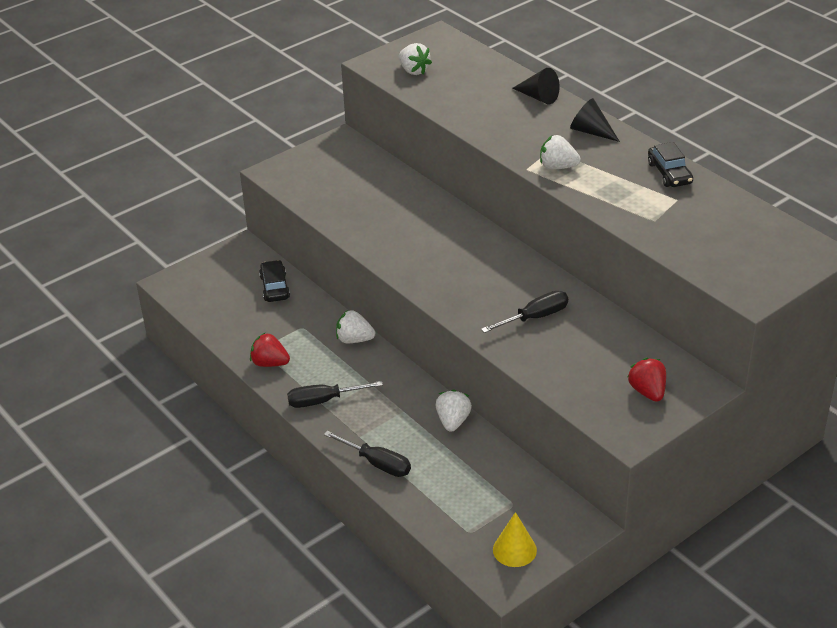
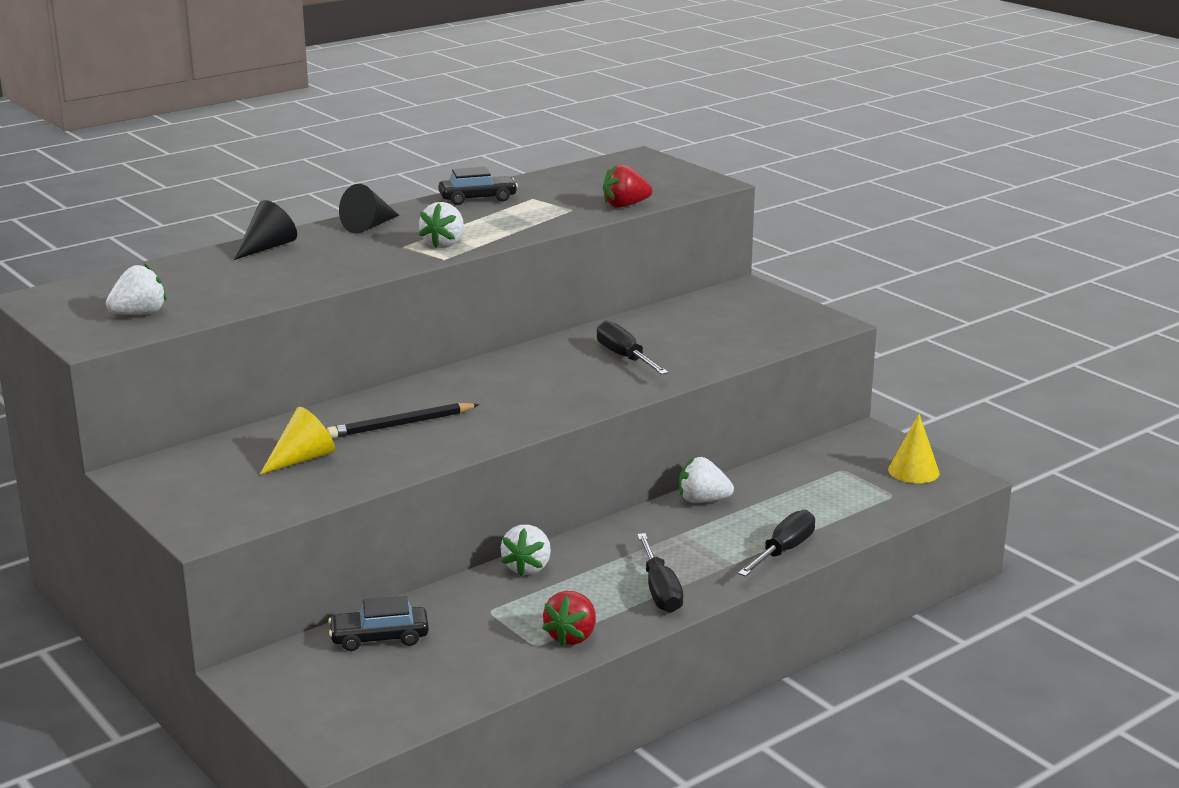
camera: 90 degrees left, 15 degrees down
(360, 192) = (302, 458): none -> yellow cone
(409, 224) = (401, 424): none -> black pencil
(647, 392) = (758, 311): red strawberry -> red strawberry (625, 205)

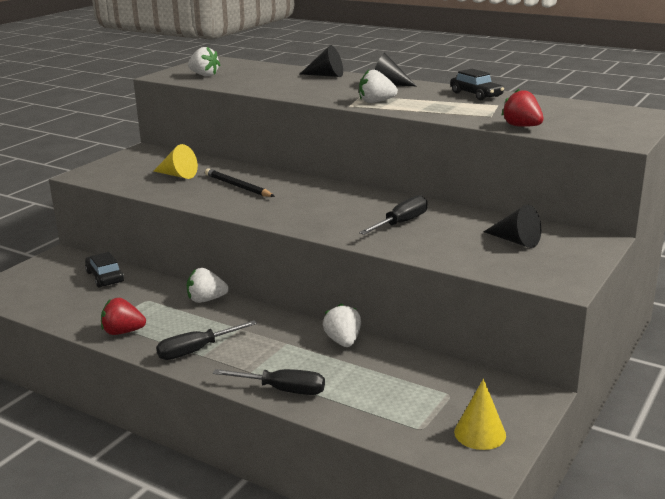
camera: 70 degrees right, 0 degrees up
(720, 318) = (516, 241): none -> black cone

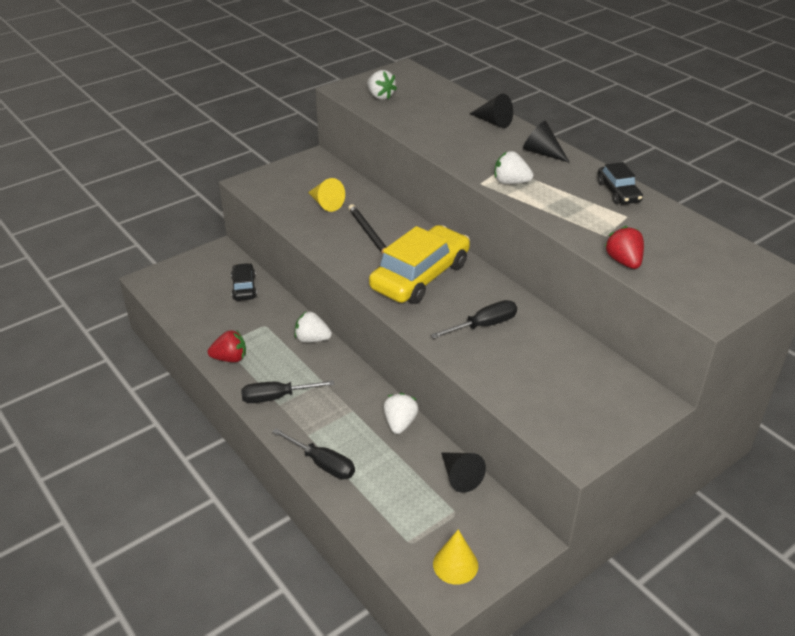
camera: 20 degrees right, 15 degrees up
(123, 332) = (230, 358): red strawberry -> red strawberry turned 150 degrees clockwise
(312, 204) = (420, 276): none -> yellow car
(516, 241) = (574, 381): black cone -> black cone (460, 476)

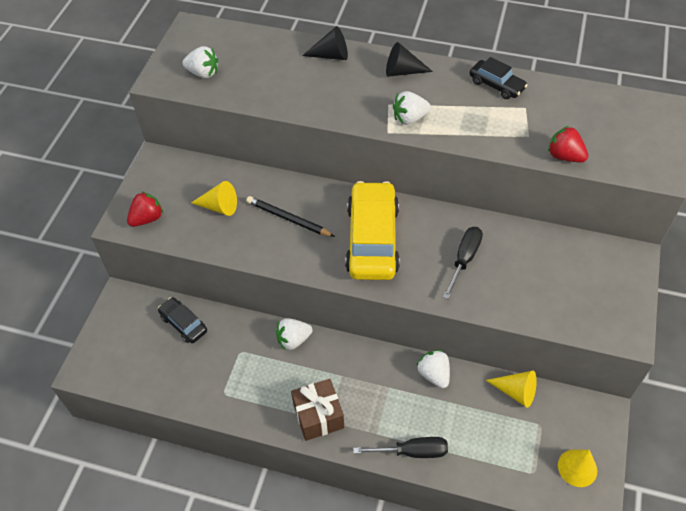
camera: 35 degrees left, 15 degrees up
(230, 358) = (243, 404): red strawberry -> red strawberry (147, 218)
(276, 397) = (318, 416): black screwdriver -> brown gift
(460, 476) = (516, 392): black cone -> yellow cone

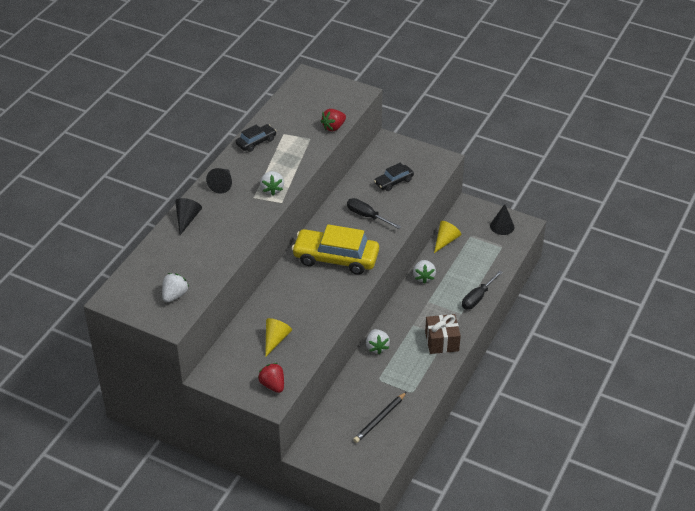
camera: 80 degrees left, 10 degrees down
(184, 324) = (344, 412): black car -> black car (393, 182)
(288, 218) = (301, 300): black pencil -> black pencil (380, 419)
(413, 451) = (477, 298): black screwdriver -> black screwdriver turned 150 degrees counterclockwise
(434, 374) = (423, 277): white strawberry -> white strawberry turned 75 degrees counterclockwise
(577, 468) = (502, 226): yellow cone -> black cone

